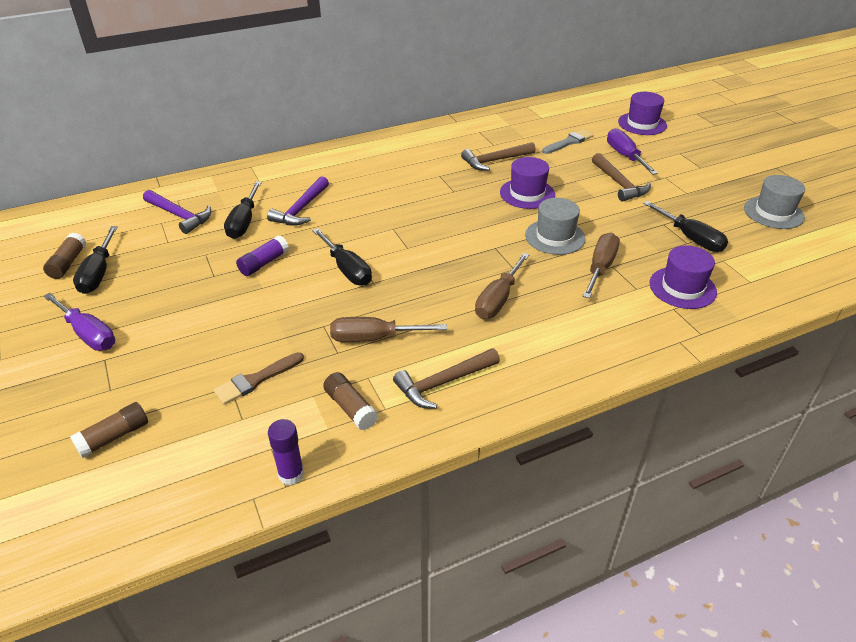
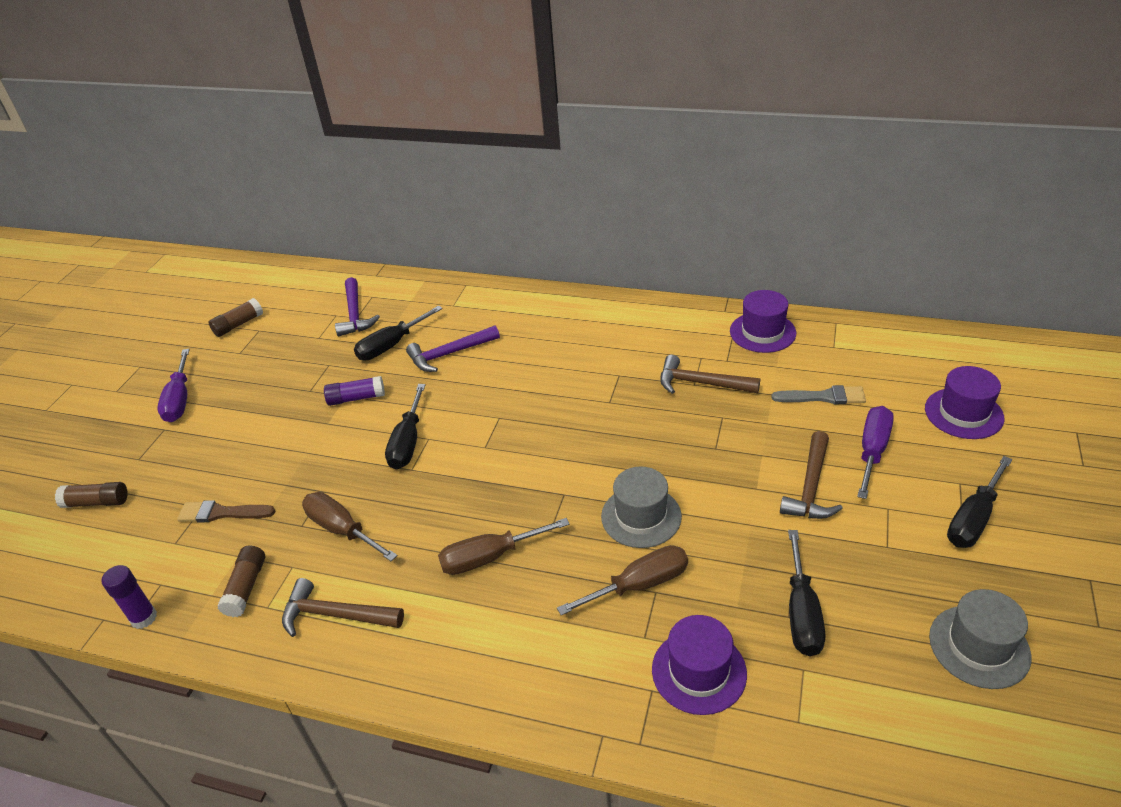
camera: 45 degrees right, 0 degrees up
(98, 273) = (244, 345): black screwdriver -> black screwdriver (973, 519)
(527, 193) = (682, 444): purple hat -> purple hat (762, 332)

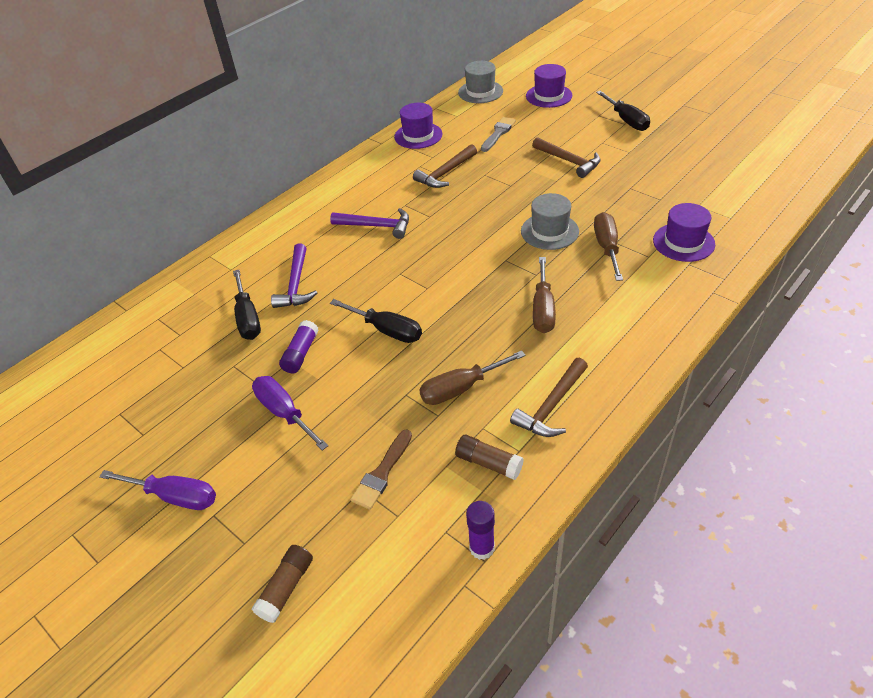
camera: 65 degrees left, 5 degrees up
(238, 325) = (90, 430): brown glue stick -> none
(355, 314) = (174, 335): purple hammer -> purple hammer (376, 226)
(801, 613) = (660, 194): black screwdriver -> none
(872, 451) = (555, 132): purple screwdriver -> purple screwdriver (284, 413)
(979, 646) = (708, 148): grey hat -> grey hat (480, 92)

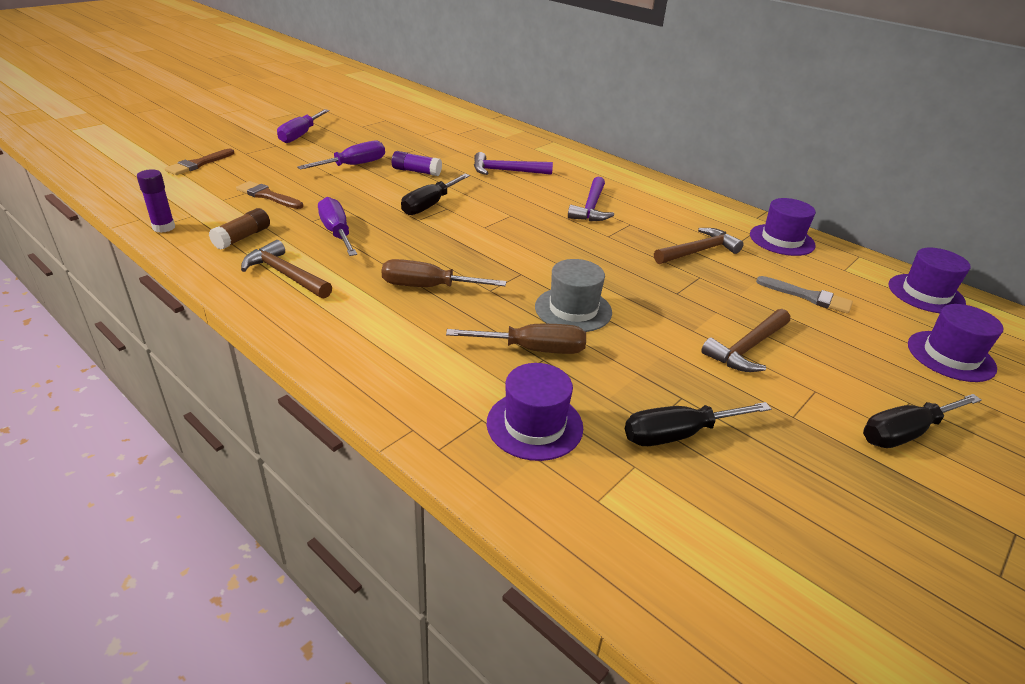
camera: 85 degrees right, 10 degrees down
(248, 318) = (468, 154): black screwdriver -> black screwdriver (678, 434)
(286, 588) = (198, 164): brown glue stick -> brown brush
(445, 173) = (698, 251): brown hammer -> brown hammer turned 105 degrees clockwise
(461, 388) = (337, 232): brown screwdriver -> purple screwdriver
(480, 92) = (926, 294): grey hat -> purple hat

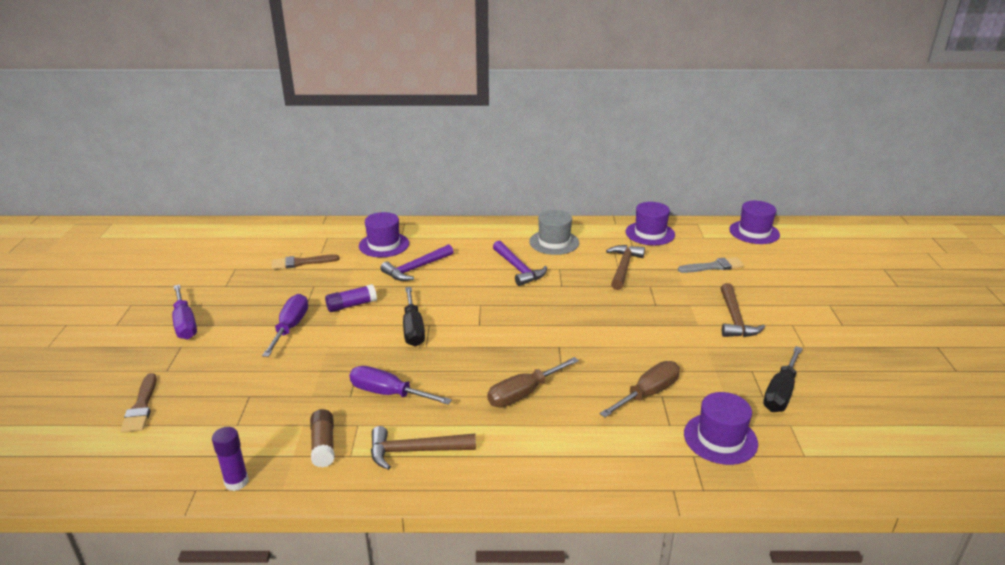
camera: 40 degrees left, 5 degrees down
(267, 196) = (271, 397): brown brush -> brown brush (301, 263)
(573, 309) = (625, 352): grey hat -> grey hat (554, 242)
(905, 433) = (849, 323): black screwdriver -> none
(950, 356) = (809, 266): purple hat -> purple hat (384, 245)

